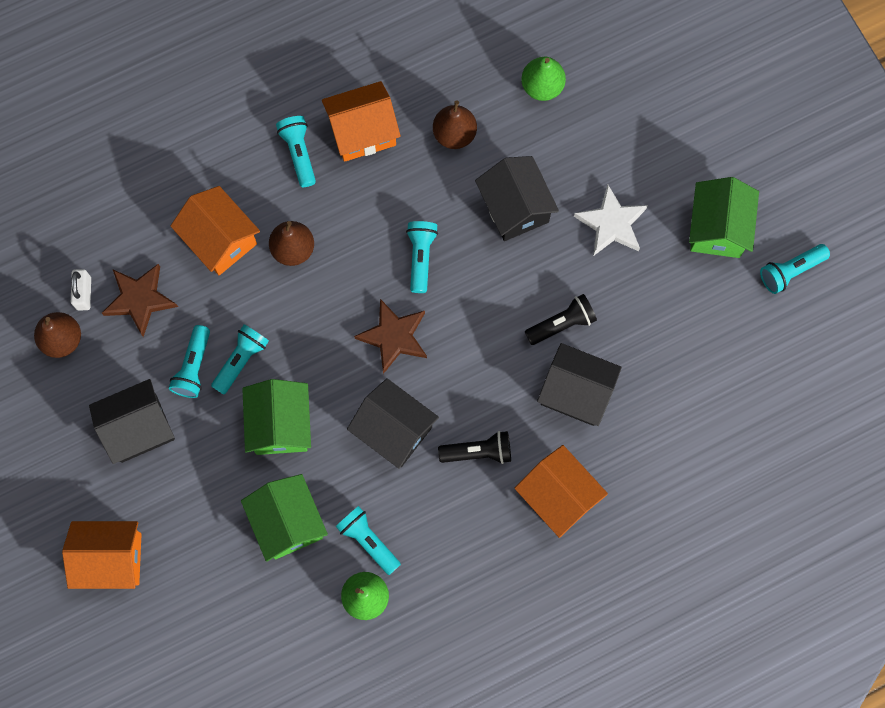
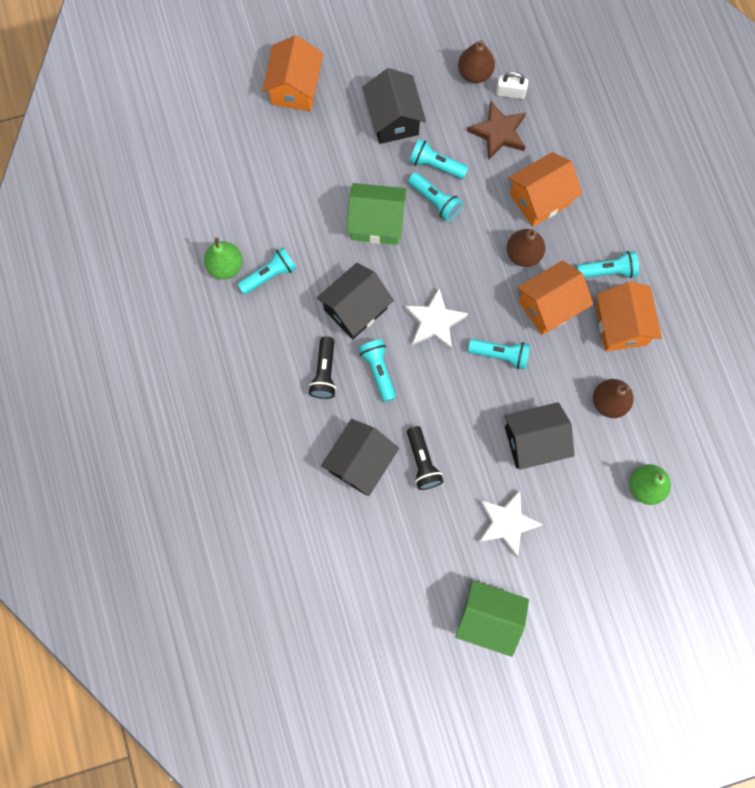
camera: 100 degrees right, 0 degrees up
(288, 522) = (297, 217): green house -> none
(394, 337) = (434, 322): brown star -> white star
(558, 496) = (274, 430): orange house -> orange house (549, 306)
(790, 271) = (437, 677): turquoise flashlight -> turquoise flashlight (378, 371)

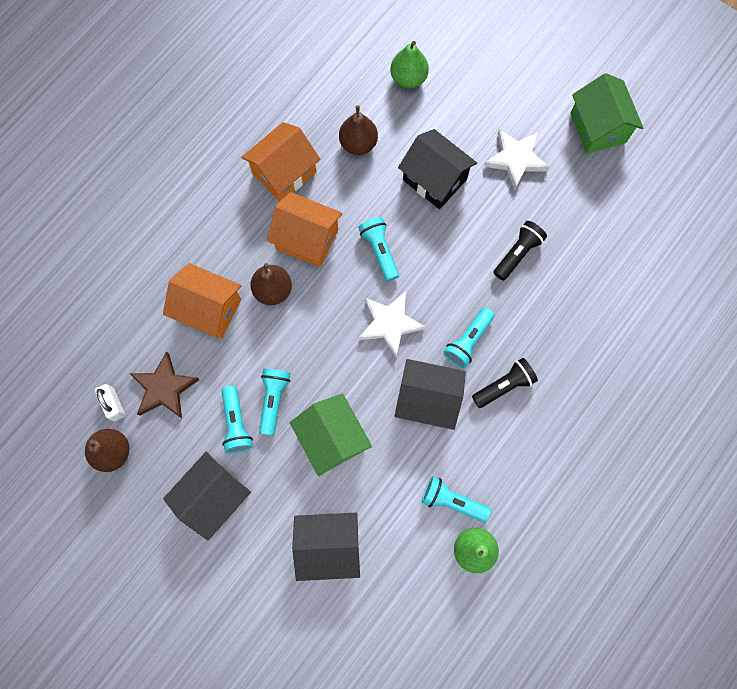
camera: 125 degrees left, 0 degrees up
(295, 88) = (242, 621): orange house -> none
(360, 462) = (556, 302): black house -> black house (328, 545)
(608, 271) = (241, 212): turquoise flashlight -> none

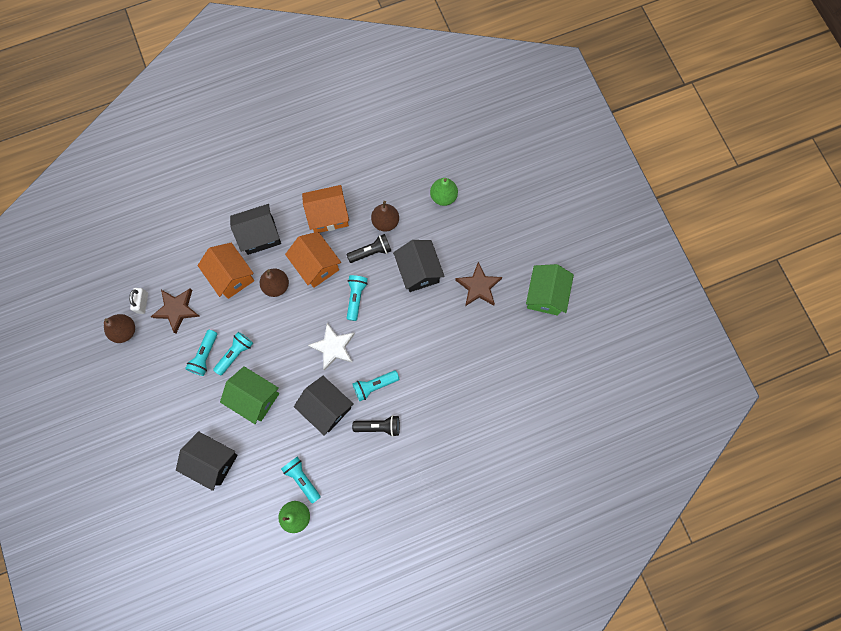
camera: 30 degrees right, 0 degrees up
(214, 497) = (165, 392): black house -> black house (260, 235)
(332, 438) = (255, 397): green house -> green house turned 60 degrees counterclockwise
(515, 159) = (478, 286): white star -> brown star
(517, 253) = (441, 348): black flashlight -> black flashlight (371, 252)

